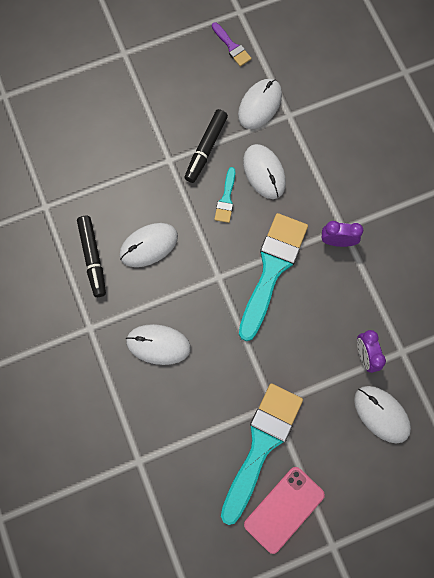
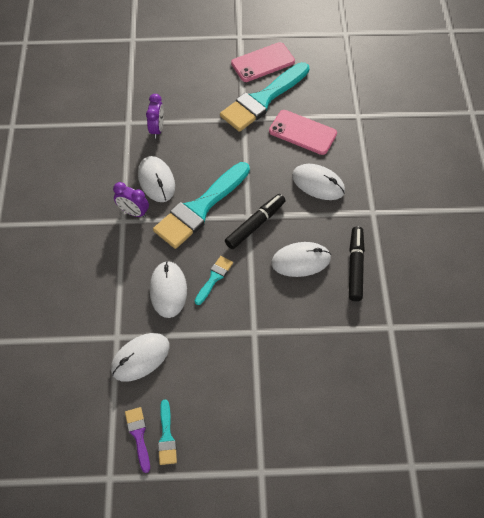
camera: 160 degrees left, 15 degrees down
(197, 411) = (302, 132): none -> pink phone
(206, 149) = (214, 331): black marker -> black marker (255, 224)
(209, 53) = (166, 436): none -> turquoise brush
(381, 414) = (166, 92): white mouse -> white mouse (156, 180)

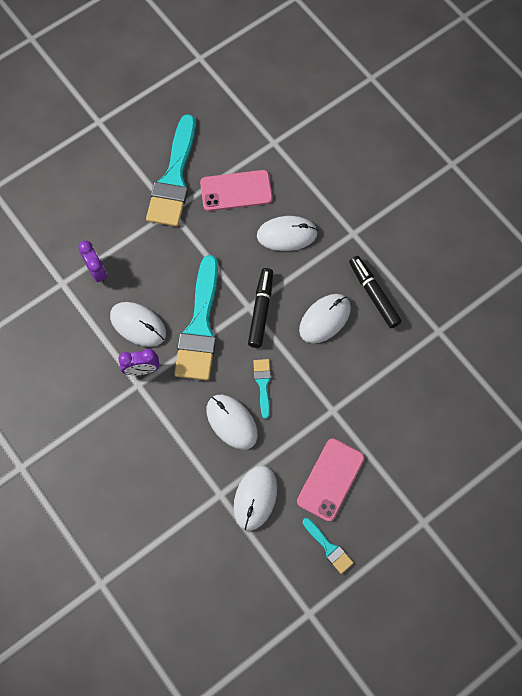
camera: 35 degrees left, 10 degrees up
(138, 435) = (305, 563): purple brush -> none
(263, 62) = (144, 137): pink phone -> pink phone (330, 479)

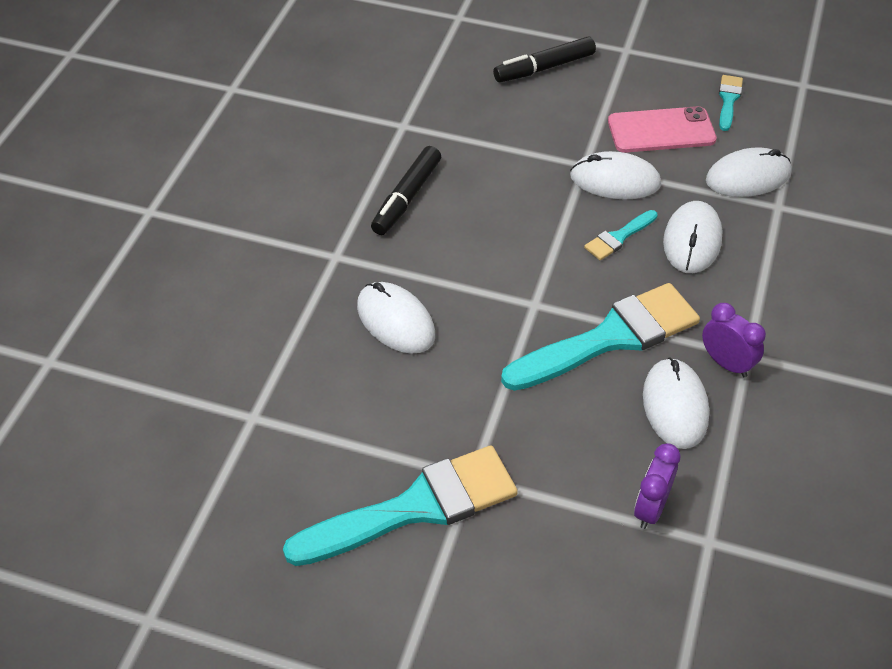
camera: 125 degrees left, 20 degrees down
(236, 191) = (373, 416): pink phone -> none
(261, 310) = (528, 289): black marker -> black marker (544, 68)
(325, 319) = (481, 224): white mouse -> white mouse (615, 180)

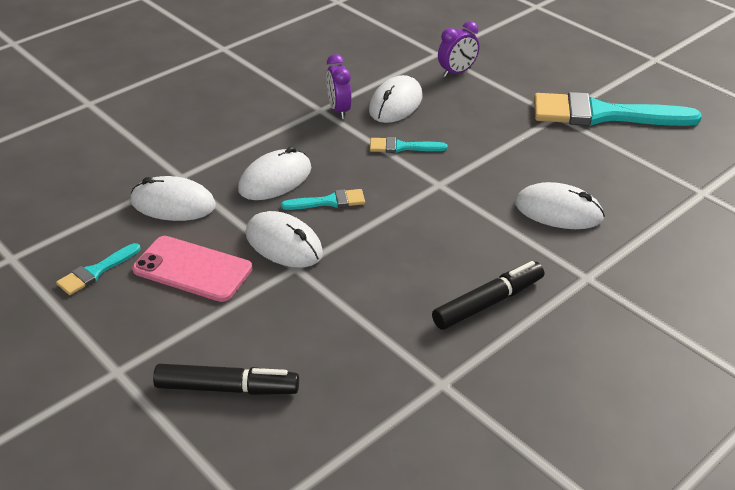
camera: 150 degrees left, 10 degrees down
(396, 321) = (558, 211): white mouse -> white mouse turned 60 degrees counterclockwise
(610, 338) = (402, 147): turquoise brush -> turquoise brush, size x0.45

